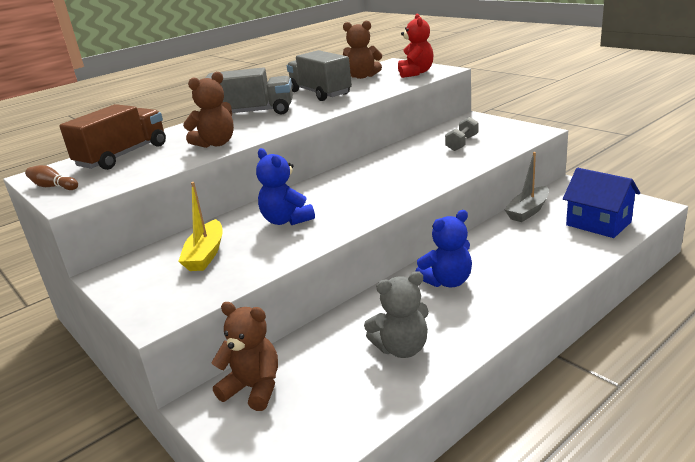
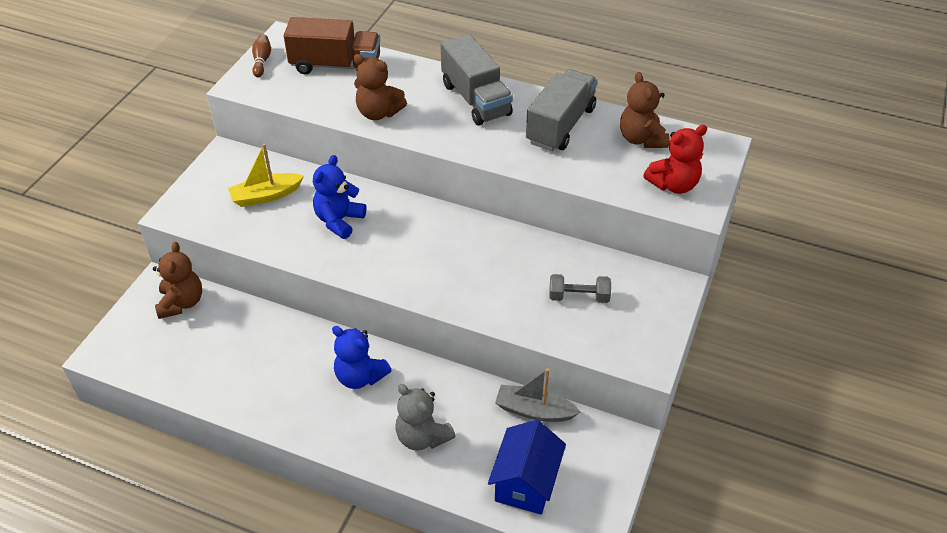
camera: 60 degrees right, 20 degrees up
(402, 348) = (250, 374): grey teddy bear -> grey teddy bear (422, 437)

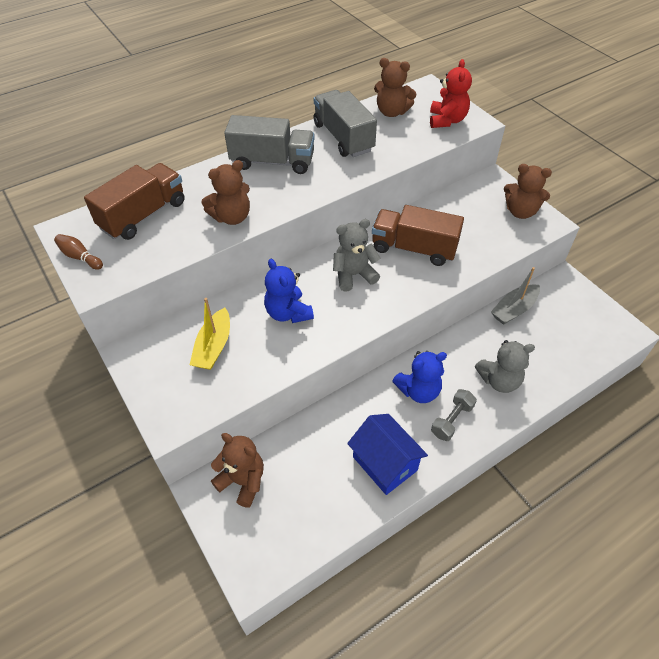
camera: 55 degrees left, 5 degrees up
(423, 241) = (353, 275): none -> grey teddy bear
(499, 267) = (414, 248): none -> brown truck
(526, 483) = (571, 344): blue house -> blue house (385, 463)
(578, 297) = (471, 225): grey dumbbell -> grey dumbbell (452, 420)
(642, 329) = (520, 212): none -> brown teddy bear

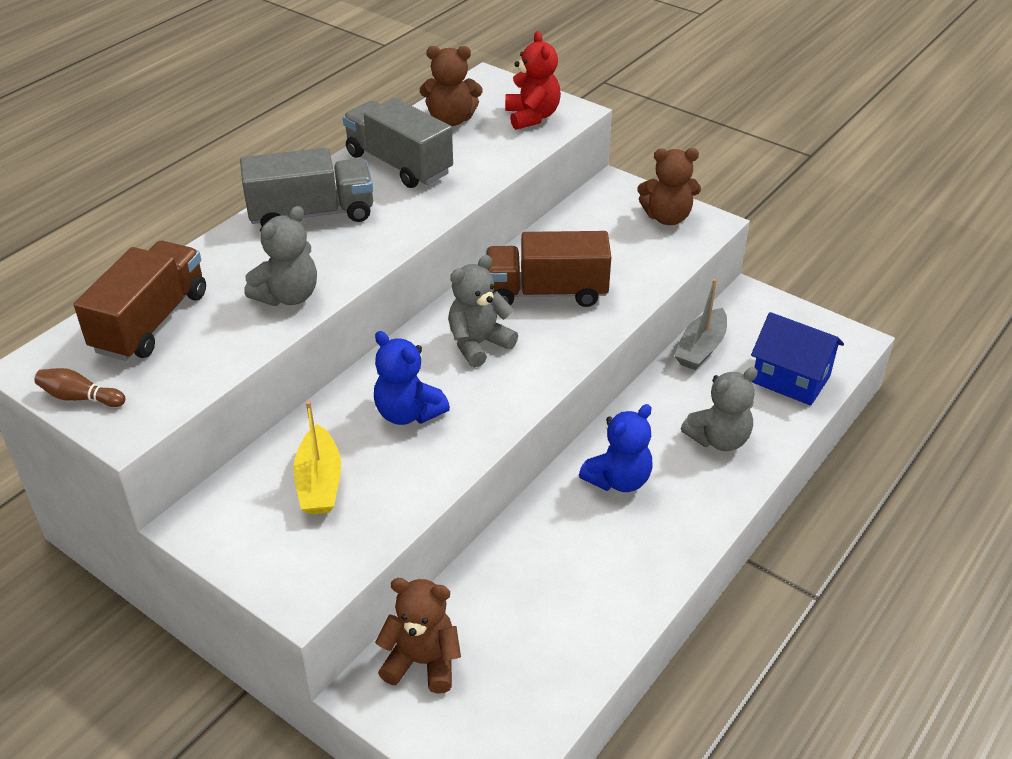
camera: 20 degrees left, 10 degrees down
(232, 217) = (288, 296): brown teddy bear -> grey teddy bear
(385, 463) = (612, 581): blue house -> blue house (791, 379)
(452, 420) = (678, 504): grey dumbbell -> none

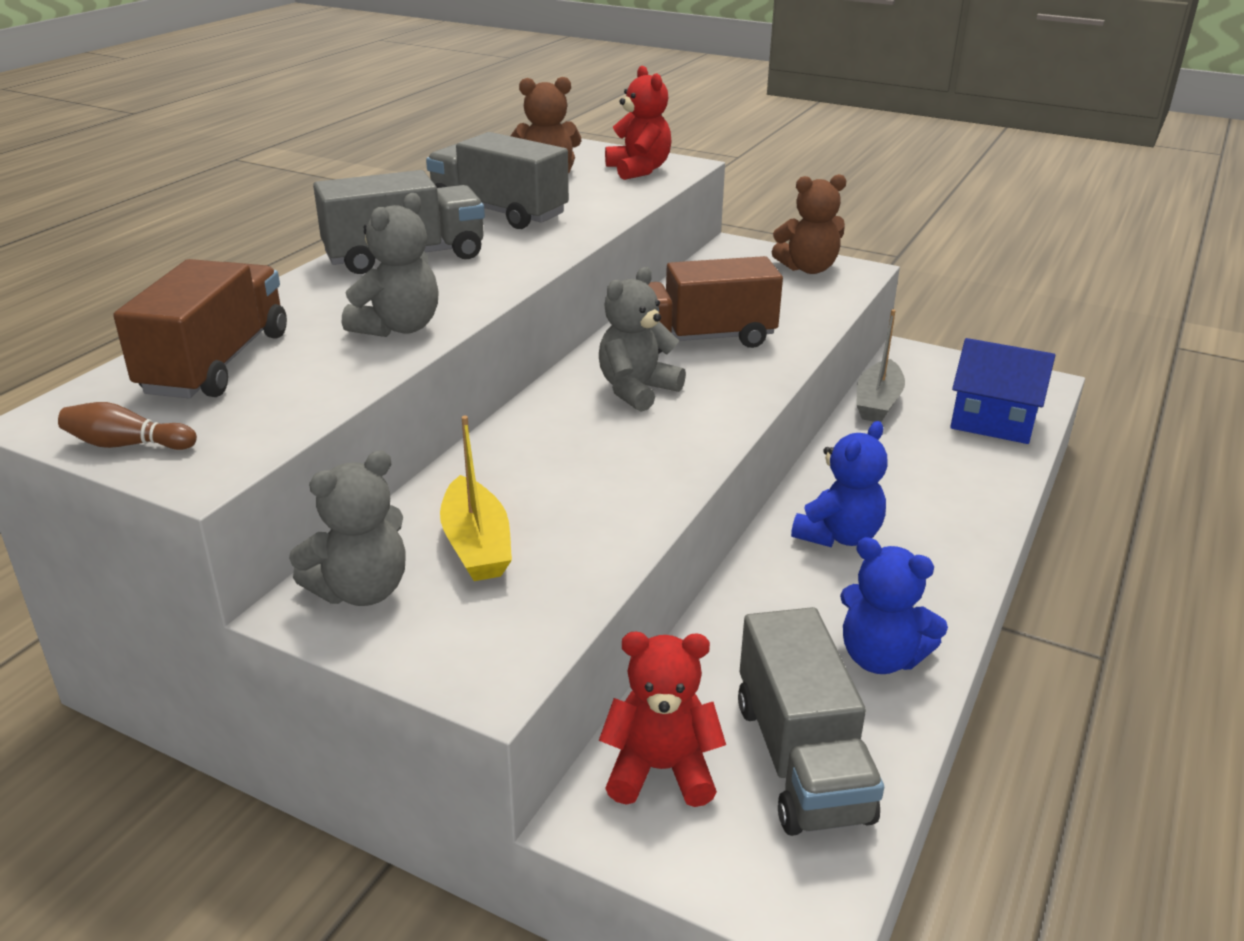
camera: 10 degrees left, 10 degrees down
(408, 413) = (572, 463): blue teddy bear -> blue teddy bear (880, 657)
(422, 662) = (660, 770): brown teddy bear -> red teddy bear
(522, 667) = (801, 759): none -> grey truck
(719, 439) = (939, 485): grey teddy bear -> grey teddy bear (361, 590)

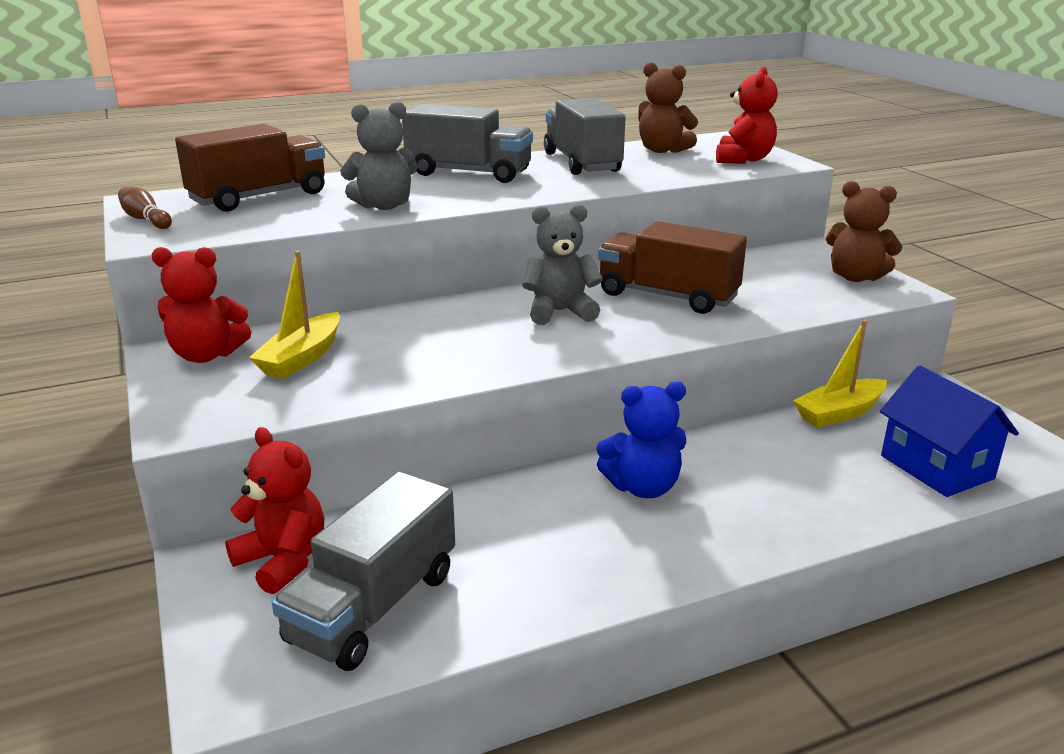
camera: 40 degrees right, 5 degrees down
(361, 590) = (206, 355): grey teddy bear -> red teddy bear
(877, 402) = (839, 413): grey boat -> yellow boat
(880, 657) = (537, 578): blue teddy bear -> none

